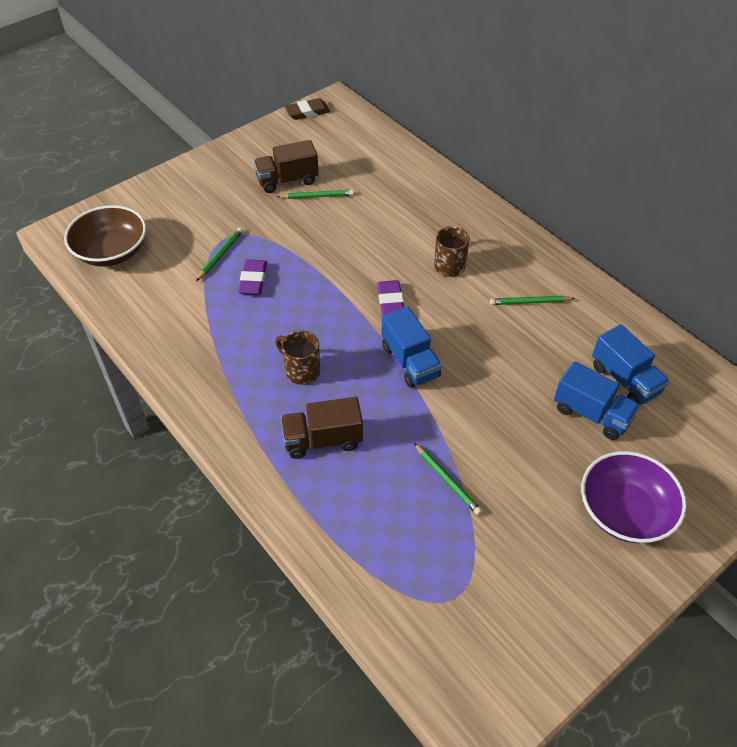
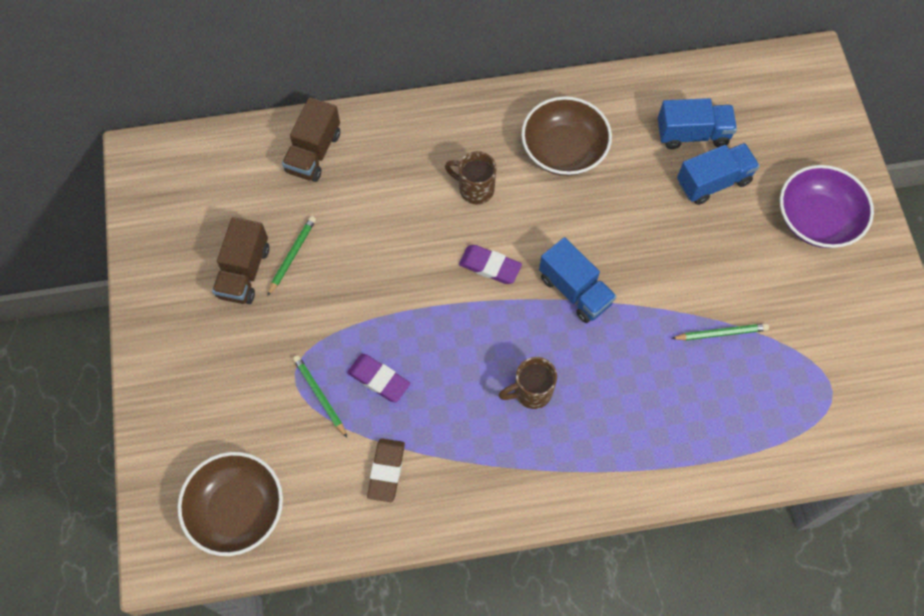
camera: 60 degrees left, 15 degrees up
(307, 112) = (138, 193): brown eraser -> brown eraser (386, 471)
(322, 440) = (623, 413): brown truck -> brown truck (314, 153)
(410, 361) = (575, 290): blue truck -> blue truck turned 45 degrees clockwise
(530, 302) = (564, 150): green pencil -> brown bowl

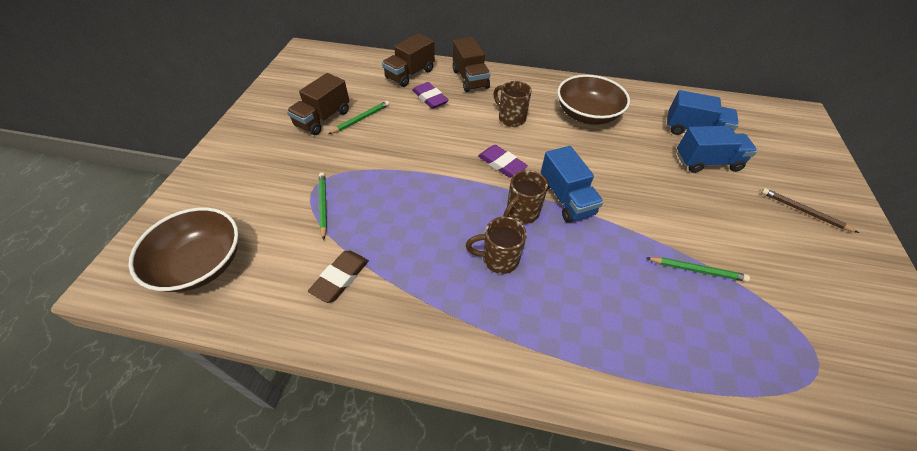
camera: 20 degrees right, 15 degrees down
(378, 379) = (375, 209): purple eraser -> purple eraser (430, 98)
(397, 134) = (470, 79): none -> brown truck
(534, 327) = (521, 213): none -> brown mug
(816, 219) = (803, 211): purple bowl -> brown pencil

